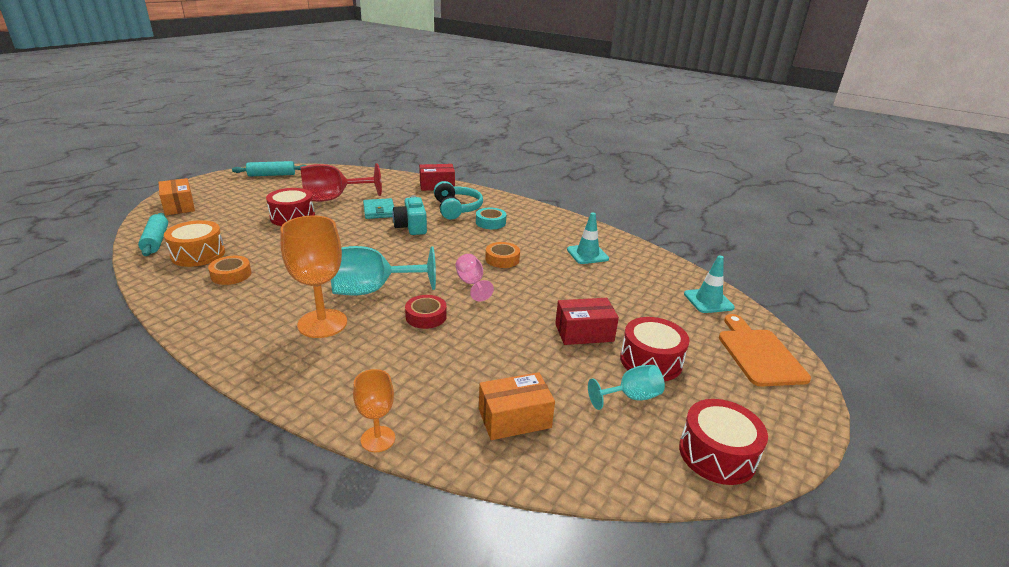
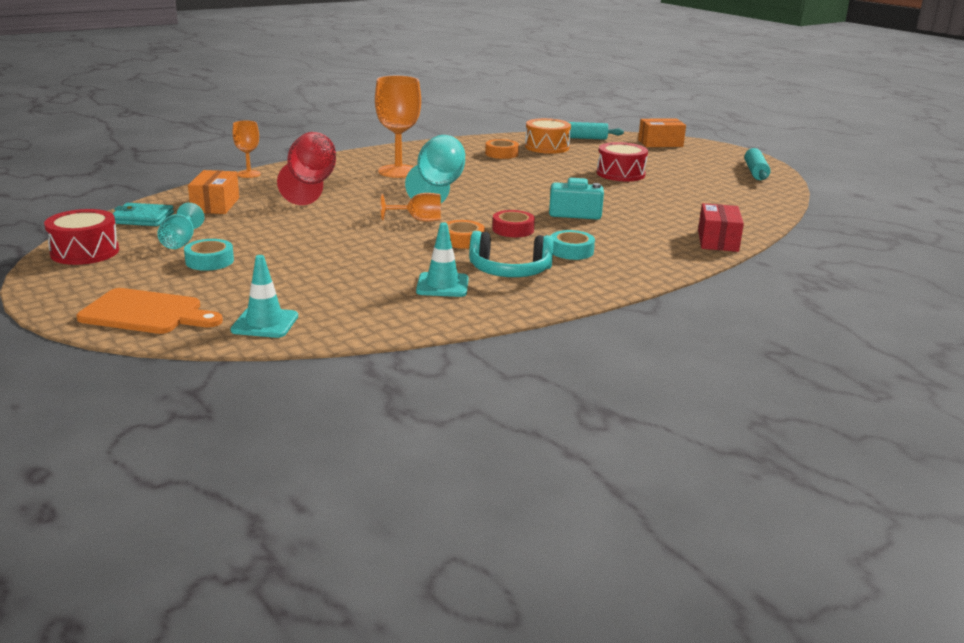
camera: 110 degrees right, 5 degrees down
(333, 199) = (672, 190): red goblet -> red goblet (310, 185)
(379, 211) = (628, 205): turquoise wallet -> turquoise wallet (142, 218)
(426, 316) = (376, 198): red tape -> red tape (513, 229)
(457, 209) = (625, 240): turquoise headphones -> turquoise headphones (509, 271)
(471, 284) = (418, 220): pink goblet -> orange goblet
(584, 332) = (284, 246): red box -> none
(651, 361) = (209, 261): red drum -> turquoise tape

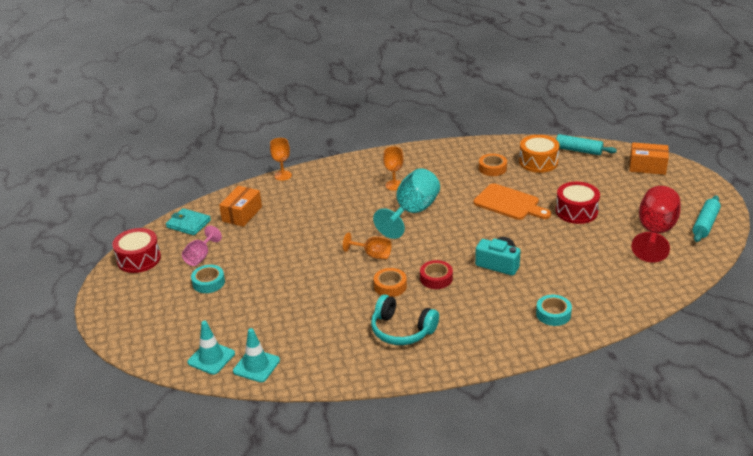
camera: 25 degrees right, 10 degrees up
(146, 313) = (148, 333): orange cutting board -> orange cutting board (509, 203)
(180, 242) = (200, 257): turquoise goblet -> pink goblet
(310, 185) = (319, 197): red goblet -> red goblet (655, 232)
(398, 171) = (394, 185): orange goblet -> orange goblet, size x0.55
(442, 285) = (345, 339): turquoise traffic cone -> turquoise traffic cone (256, 366)
(571, 251) = (463, 314): turquoise tape -> turquoise tape (553, 314)
(718, 241) = (592, 320): red box -> none

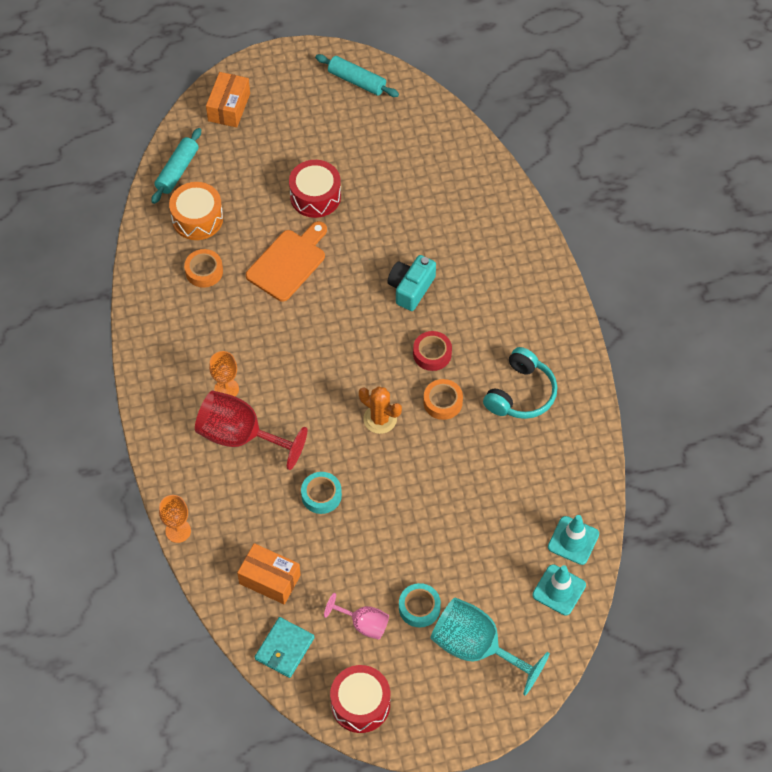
camera: 90 degrees left, 25 degrees up
(372, 255) = (380, 419): orange goblet -> orange cactus
(412, 212) = (294, 371): turquoise goblet -> turquoise goblet (476, 648)
(553, 314) = (502, 249): turquoise tape -> turquoise tape (321, 495)
(655, 232) = (367, 130): red goblet -> red goblet (241, 436)

